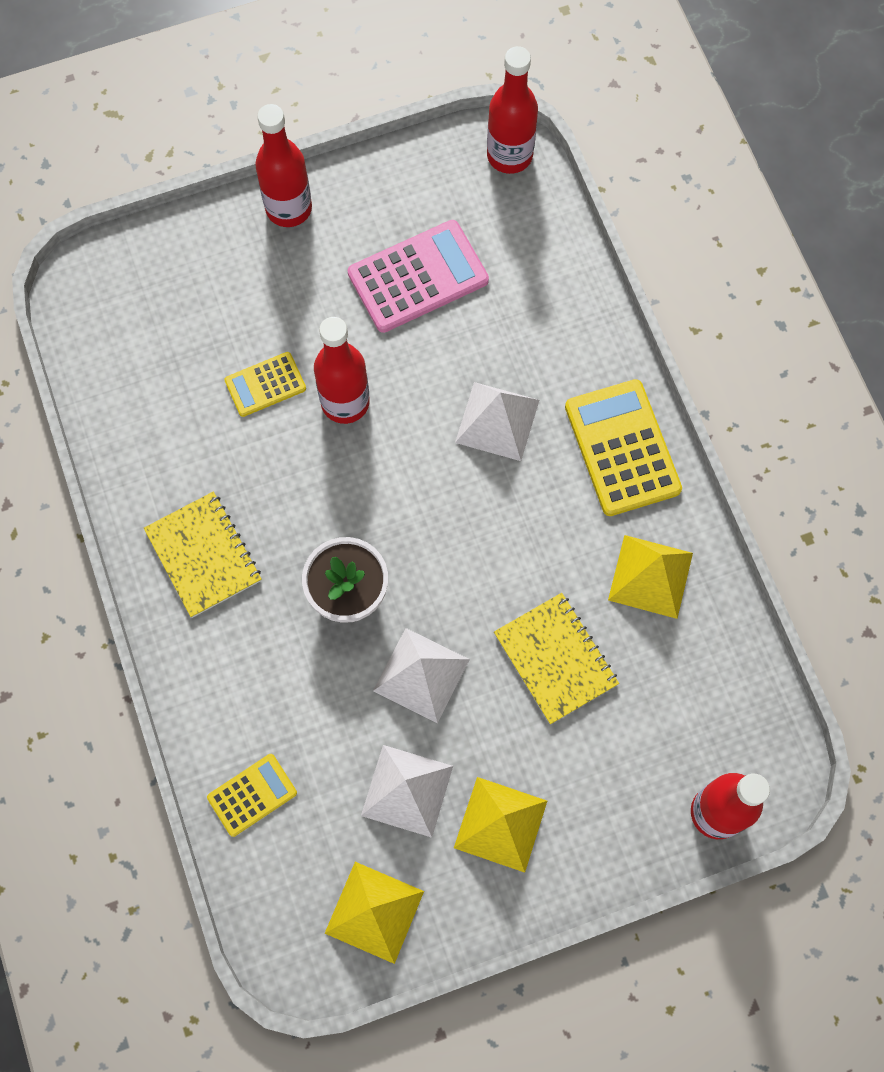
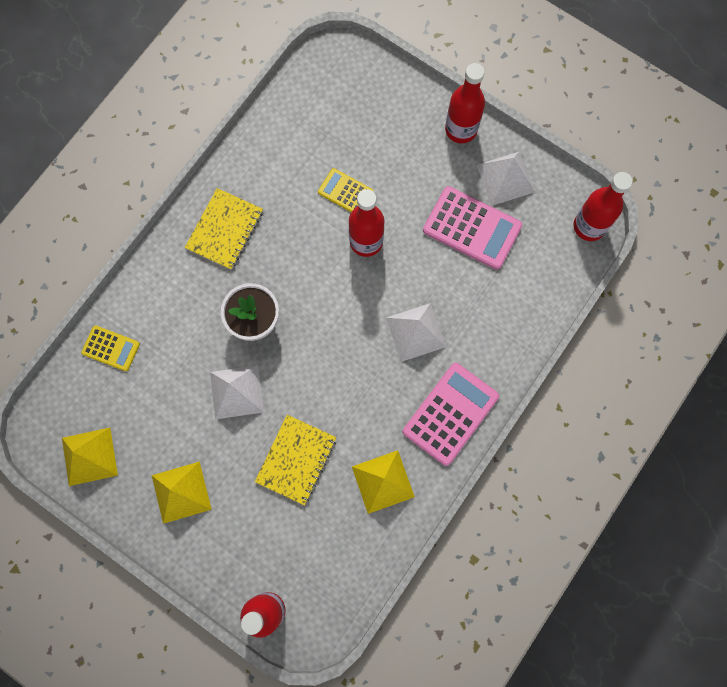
camera: 55 degrees right, 5 degrees up
(407, 790) = (166, 428): white pyramid -> white pyramid (505, 178)
(622, 448) = (450, 414): yellow calculator -> pink calculator

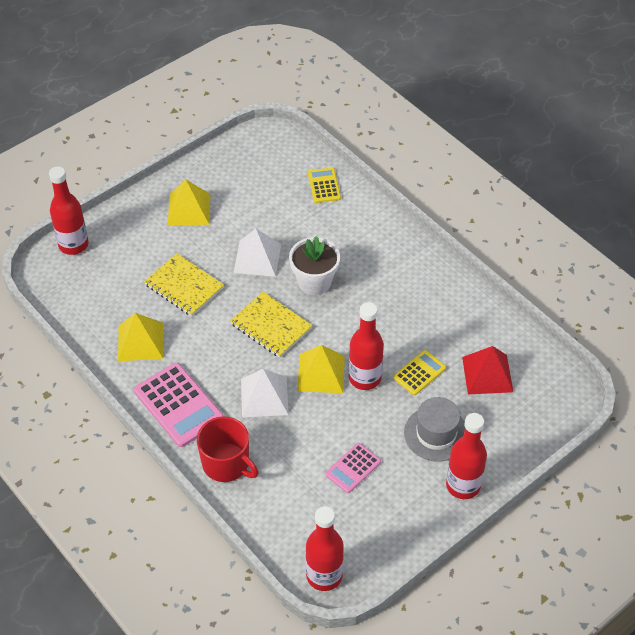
camera: 105 degrees right, 25 degrees down
(89, 456) = (240, 160): yellow pyramid -> yellow pyramid (321, 373)
(111, 348) = (324, 186): yellow calculator -> yellow calculator turned 135 degrees clockwise
(225, 230) = (407, 276): yellow notebook -> yellow notebook (271, 326)
(330, 130) = (487, 374): none -> red pyramid
(412, 163) = (436, 434): none -> grey hat
(472, 228) = (353, 468): pink calculator -> pink calculator, size x0.57
(503, 345) = (226, 464): none -> red mug
(505, 178) = (398, 512): white pyramid -> none

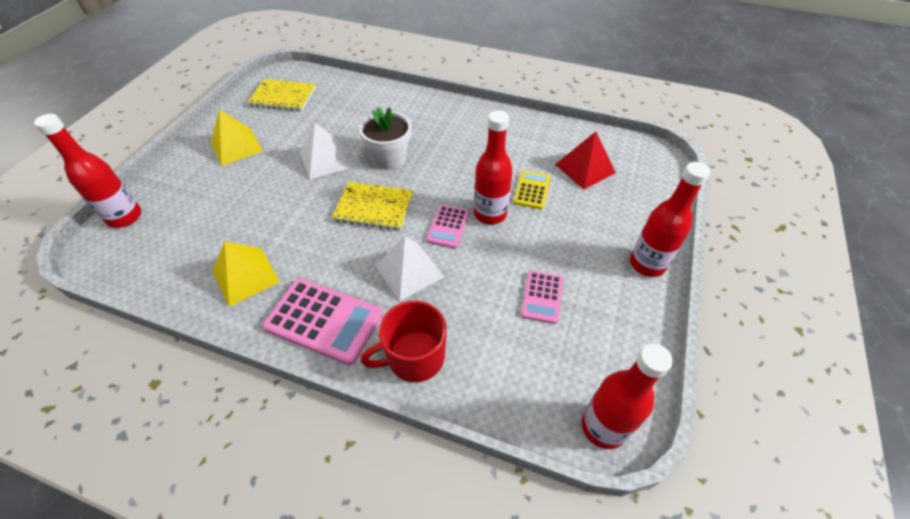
camera: 30 degrees left, 0 degrees up
(184, 286) = (266, 208): yellow notebook -> yellow notebook (283, 97)
(226, 464) = (414, 357): red mug -> red mug turned 150 degrees clockwise
(321, 373) = (448, 226): yellow pyramid -> pink calculator
(324, 186) = (349, 91): yellow calculator -> none
(436, 434) = (587, 231): grey hat -> none

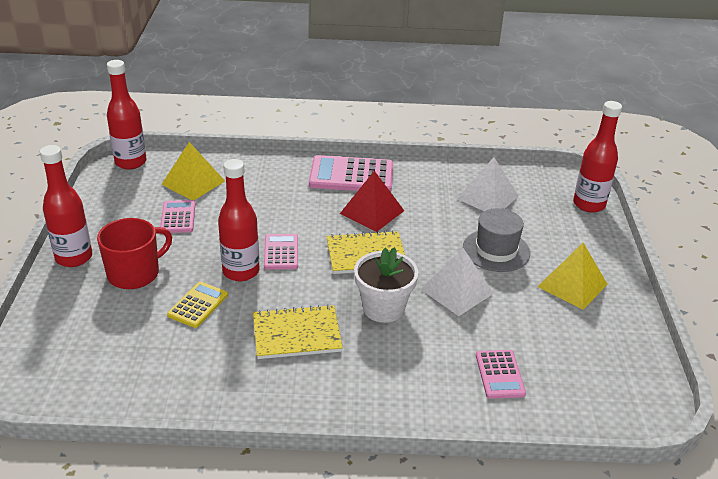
camera: 160 degrees right, 15 degrees down
(245, 276) = (436, 187): yellow pyramid -> yellow pyramid (193, 182)
(261, 187) = (496, 250): none -> grey hat
(283, 97) = (597, 366): yellow notebook -> yellow notebook (296, 334)
(345, 104) = (500, 374): none -> pink calculator
(409, 271) = (302, 214): white pyramid -> white pyramid (487, 197)
(414, 357) = (272, 170): red mug -> red mug (135, 273)
(532, 190) = (198, 305): yellow calculator -> yellow calculator turned 150 degrees counterclockwise
(585, 168) = (130, 345): red pyramid -> red pyramid (372, 212)

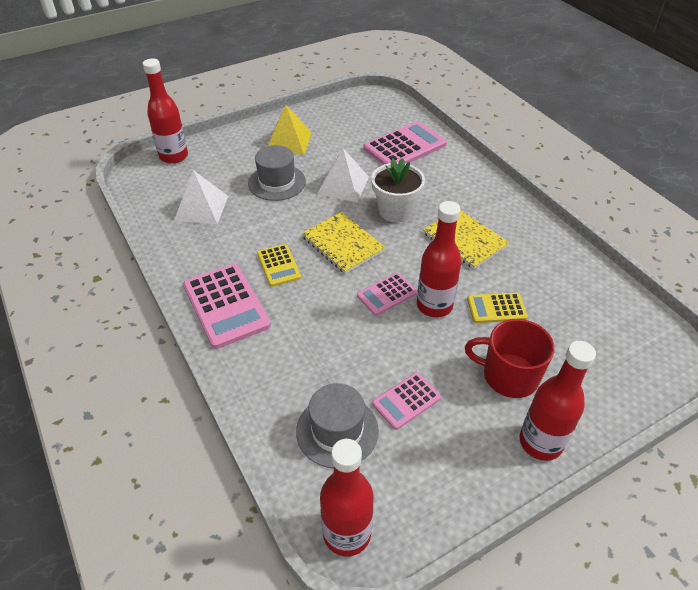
camera: 120 degrees left, 10 degrees up
(193, 182) = (337, 430): yellow pyramid -> grey hat
(372, 212) = (279, 265): red pyramid -> yellow calculator
(500, 374) = (404, 146): pink calculator -> pink calculator, size x1.76

